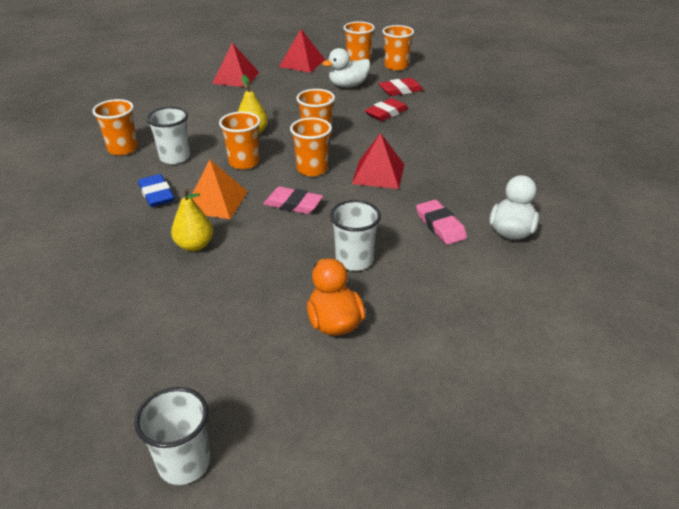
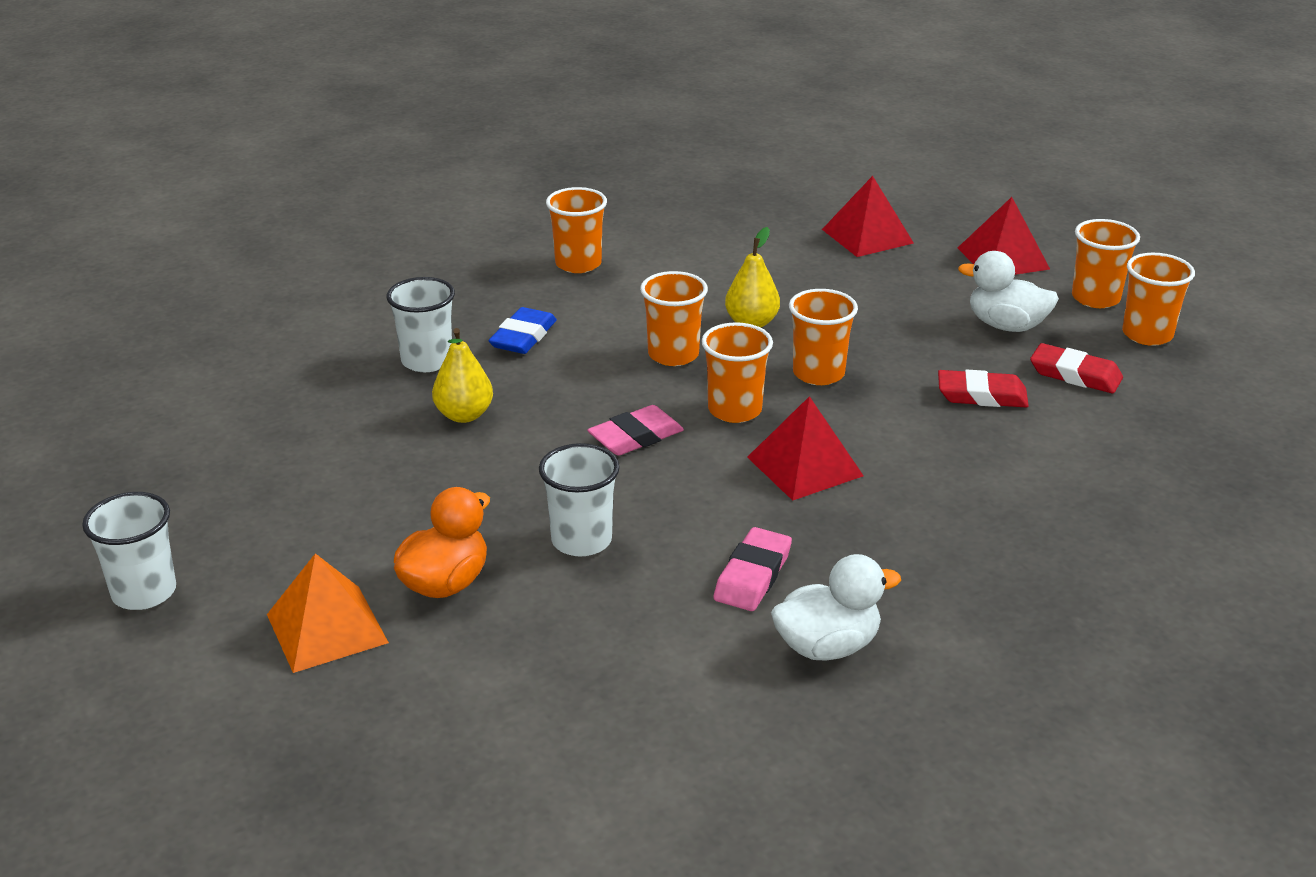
camera: 50 degrees right, 5 degrees down
(175, 157) = (612, 304): white cup -> white cup (427, 361)
(216, 201) = (564, 381): orange pyramid -> orange pyramid (327, 628)
(293, 204) = (636, 437): pink eraser -> pink eraser turned 75 degrees clockwise

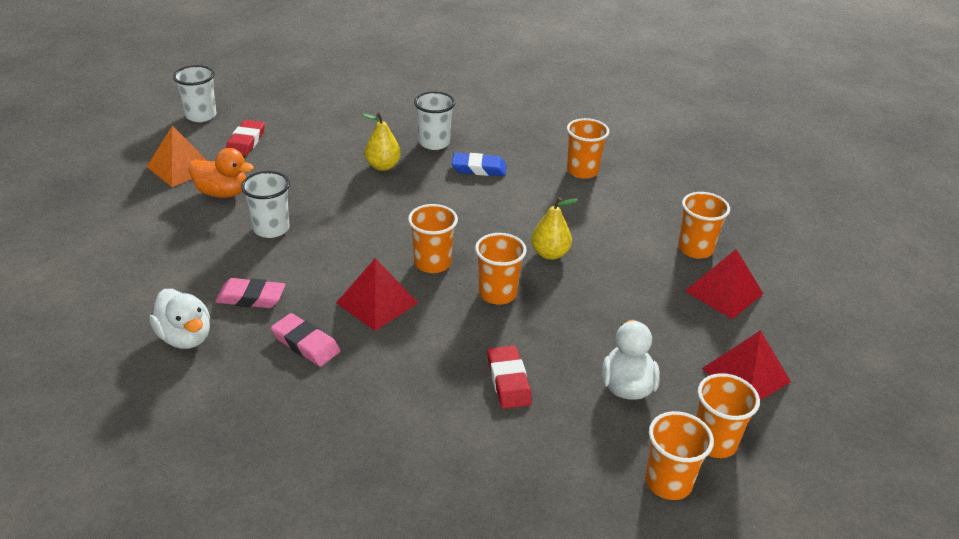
camera: 70 degrees right, 5 degrees up
(636, 437) = (384, 229): pink eraser -> pink eraser (305, 344)
(673, 355) = (488, 227): orange cup -> orange cup (695, 249)
(1075, 375) = (569, 435): red eraser -> red eraser (246, 142)

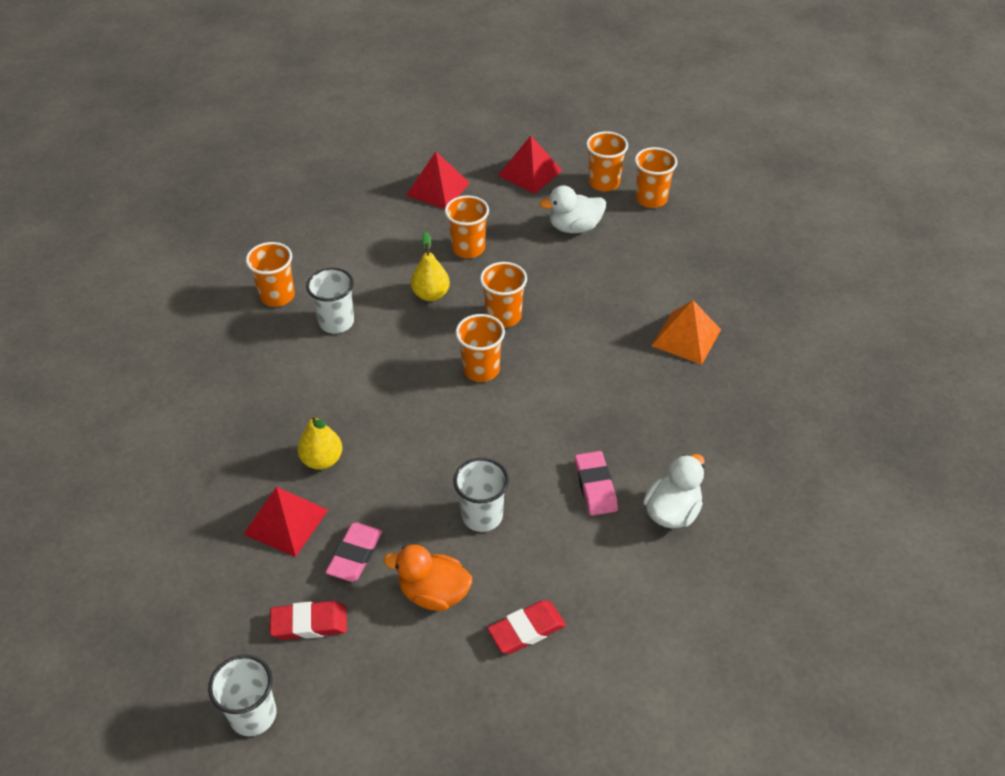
camera: 105 degrees left, 10 degrees up
(180, 167) = (396, 668): orange pyramid -> orange pyramid (686, 337)
(223, 193) = (434, 593): orange duck -> orange duck turned 75 degrees counterclockwise
(305, 344) = (632, 422): pink eraser -> pink eraser (355, 555)
(377, 302) = (555, 391): red pyramid -> red pyramid (286, 522)
(434, 143) = (254, 428): white cup -> white cup (336, 322)
(479, 168) = (299, 376): blue eraser -> none
(508, 381) = (604, 288): red eraser -> red eraser (526, 630)
(695, 249) = (384, 208): orange cup -> orange cup (468, 248)

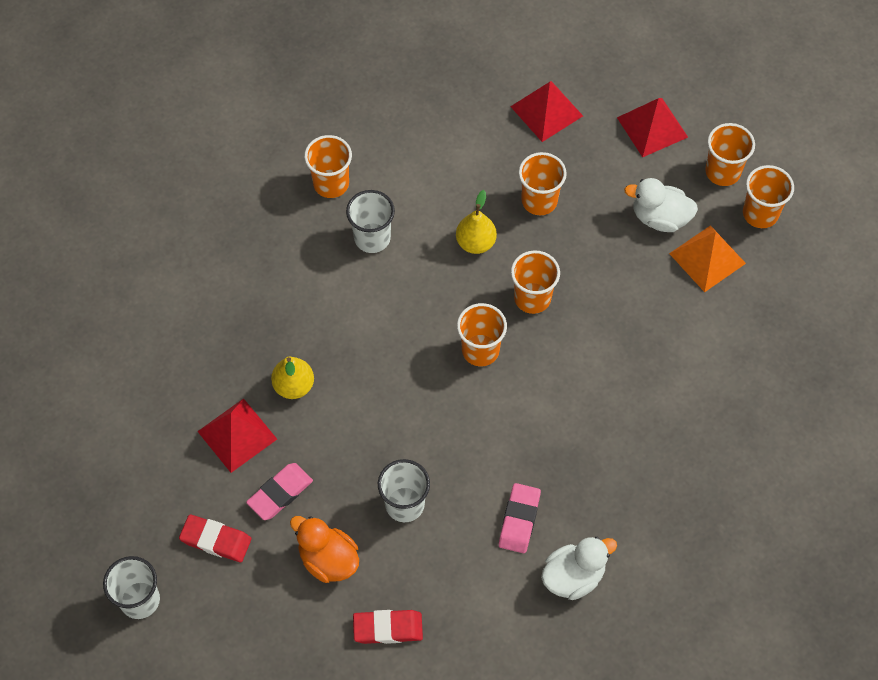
camera: 25 degrees right, 15 degrees up
(686, 337) = (696, 398): orange pyramid -> orange pyramid (707, 258)

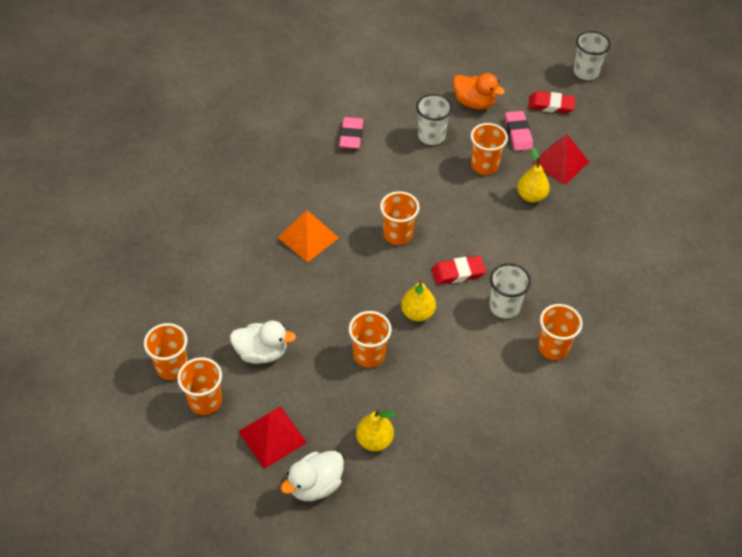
camera: 170 degrees right, 10 degrees down
(280, 493) = (518, 133): pink eraser -> pink eraser turned 45 degrees counterclockwise
(388, 628) = (426, 74): red eraser -> red eraser (458, 272)
(532, 298) = (363, 276): orange cup -> orange cup (484, 165)
(546, 111) = (374, 440): red pyramid -> yellow pear
(573, 576) = (310, 110): white duck -> white duck (315, 485)
(707, 258) = (220, 323): orange pyramid -> orange pyramid (308, 237)

